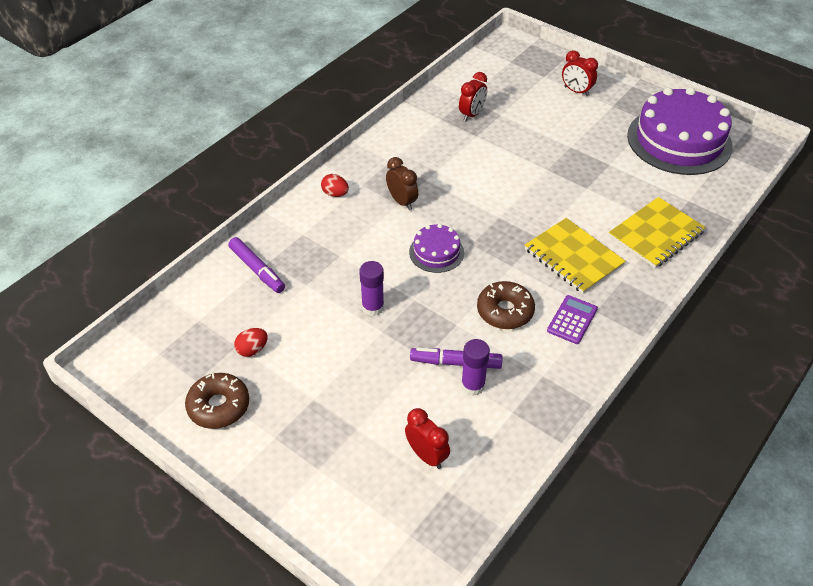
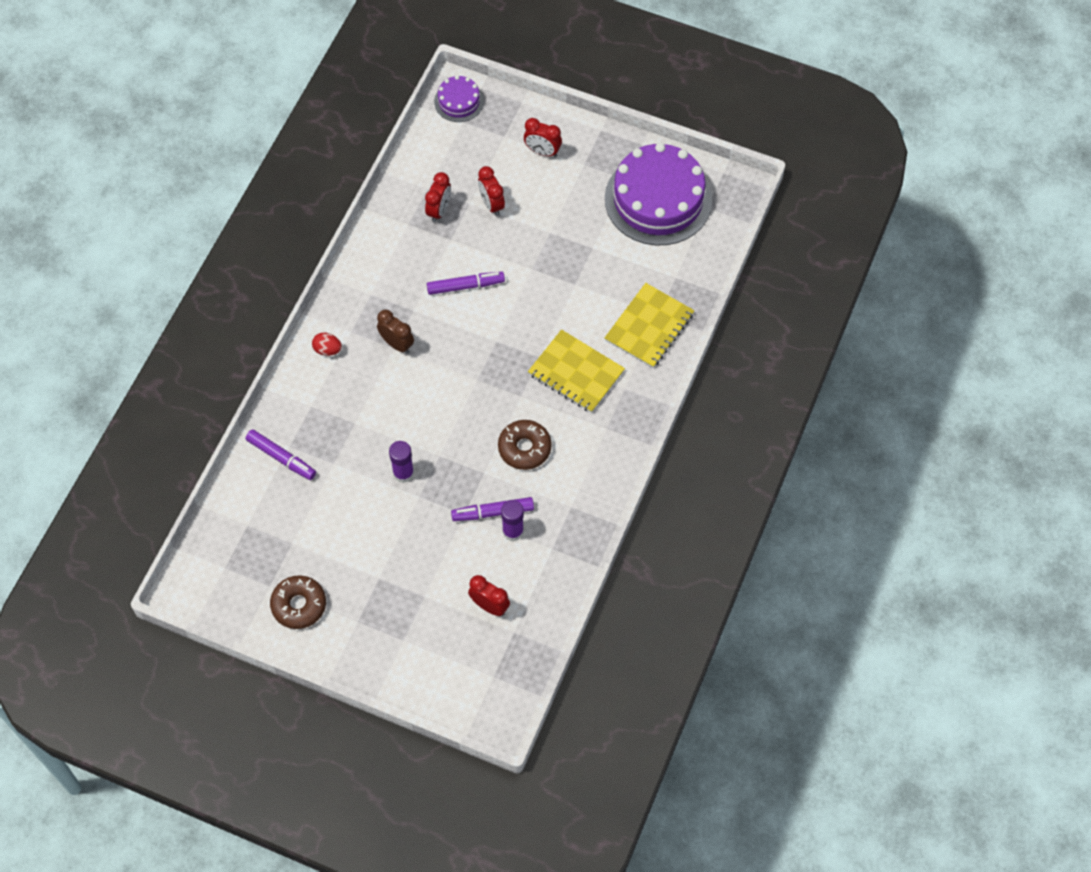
camera: 15 degrees left, 15 degrees up
(252, 350) = (308, 543): red egg -> none
(436, 252) = (446, 397): purple cake -> purple cake (459, 101)
(480, 170) = (465, 286): none -> purple marker
(521, 118) = (491, 204): none -> red clock
(572, 320) = (586, 443): purple calculator -> none

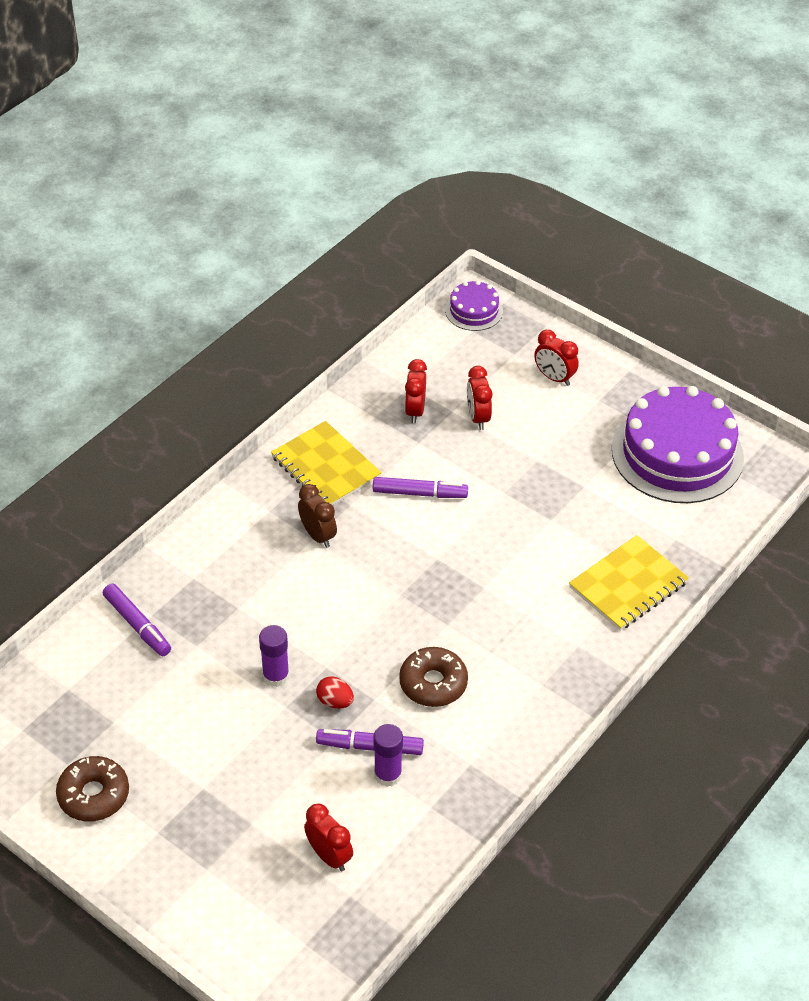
camera: 15 degrees right, 15 degrees down
(327, 350) = (235, 523): red egg -> red egg (335, 701)
(439, 210) = (415, 411): red clock -> red clock turned 150 degrees clockwise
(576, 373) = (523, 614): yellow notebook -> yellow notebook (326, 467)

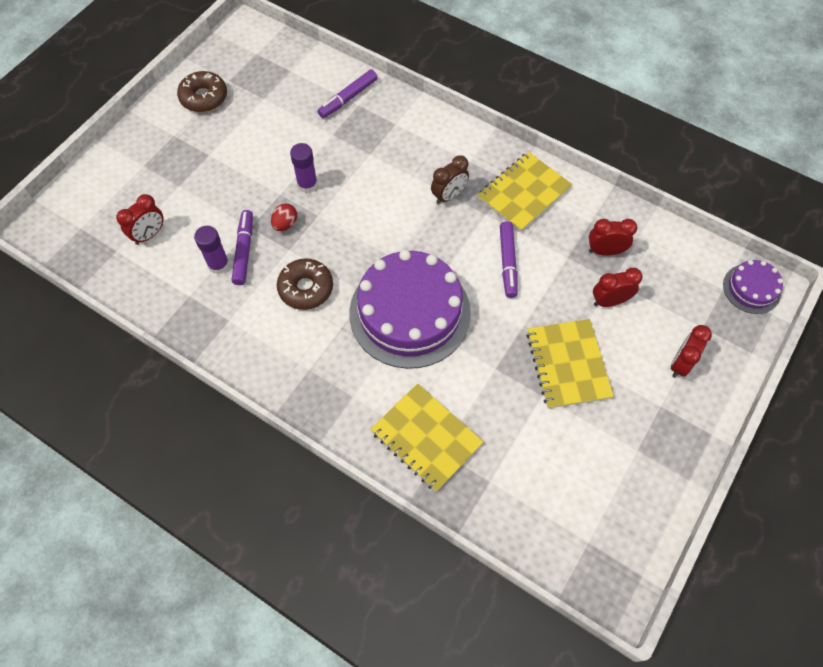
camera: 85 degrees right, 15 degrees up
(550, 461) = (568, 364): none -> yellow notebook
(677, 453) = (604, 483): purple cake -> purple cake (409, 312)

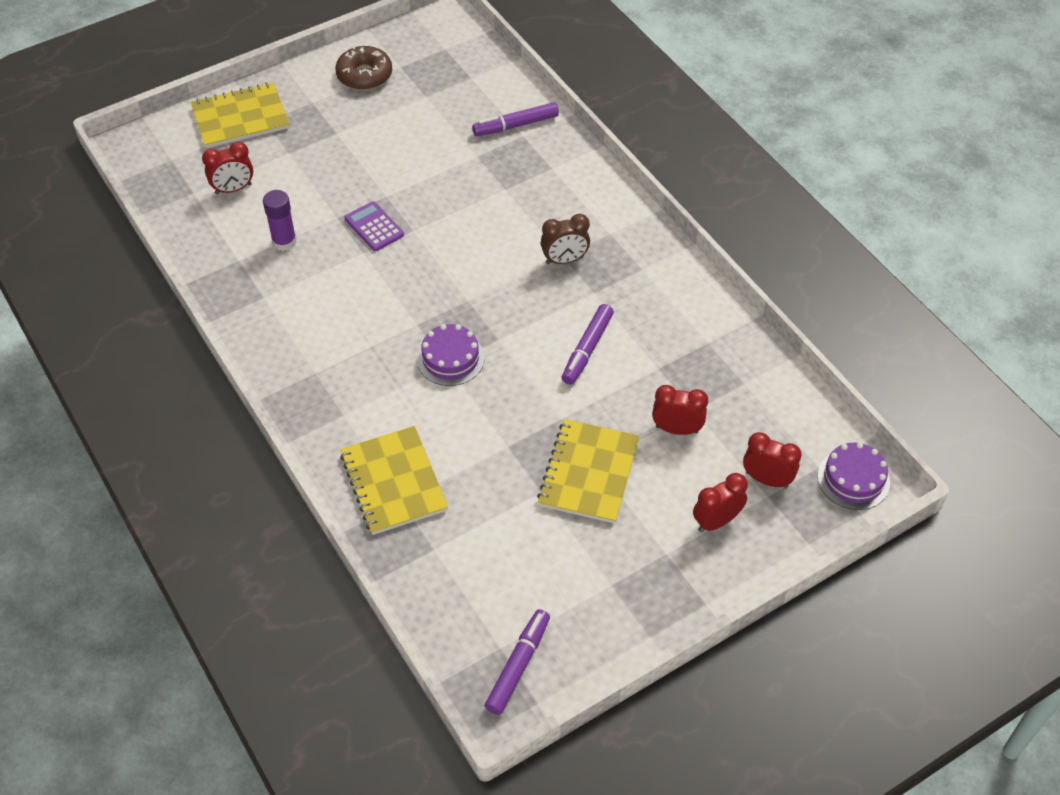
camera: 25 degrees right, 10 degrees down
(244, 251) = (317, 238): purple marker -> purple marker (518, 666)
(285, 224) = (374, 227): red egg -> purple calculator
(306, 288) = (358, 296): brown donut -> none
(307, 184) = (420, 196): purple glue stick -> none
(409, 312) = (450, 358): purple cake -> purple cake, size x0.47
(524, 193) = (650, 286): yellow notebook -> yellow notebook (240, 118)
(605, 251) = (705, 378): red clock -> red clock (767, 479)

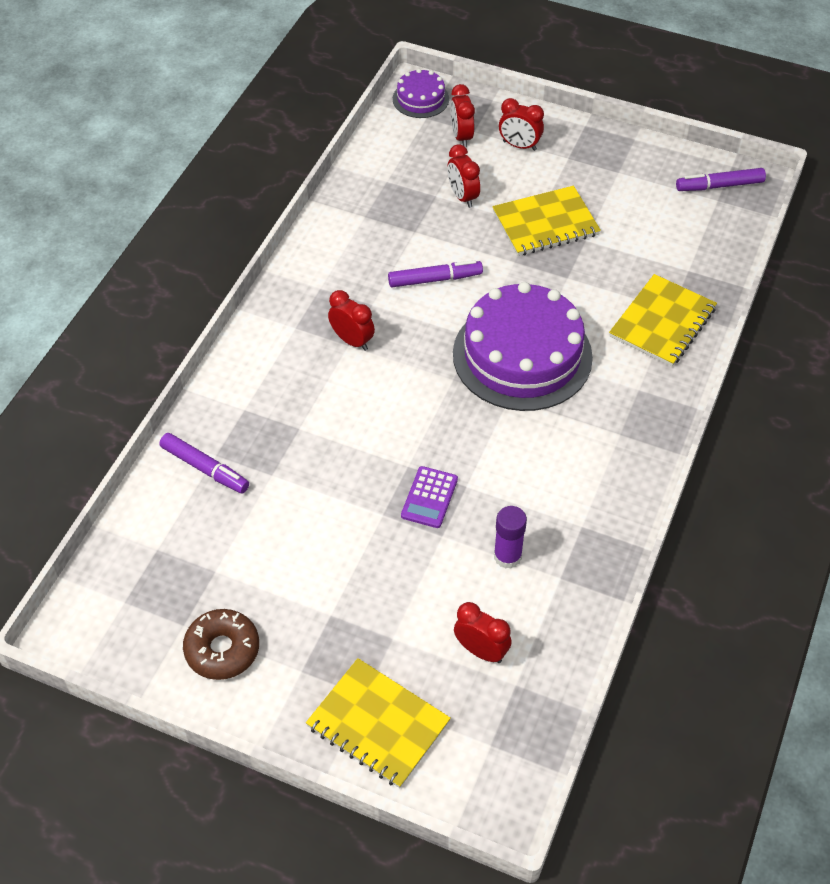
camera: 125 degrees left, 0 degrees up
(450, 358) = (522, 355): purple cake -> purple cake, size x2.11
(564, 260) = (352, 340): brown clock -> red clock

